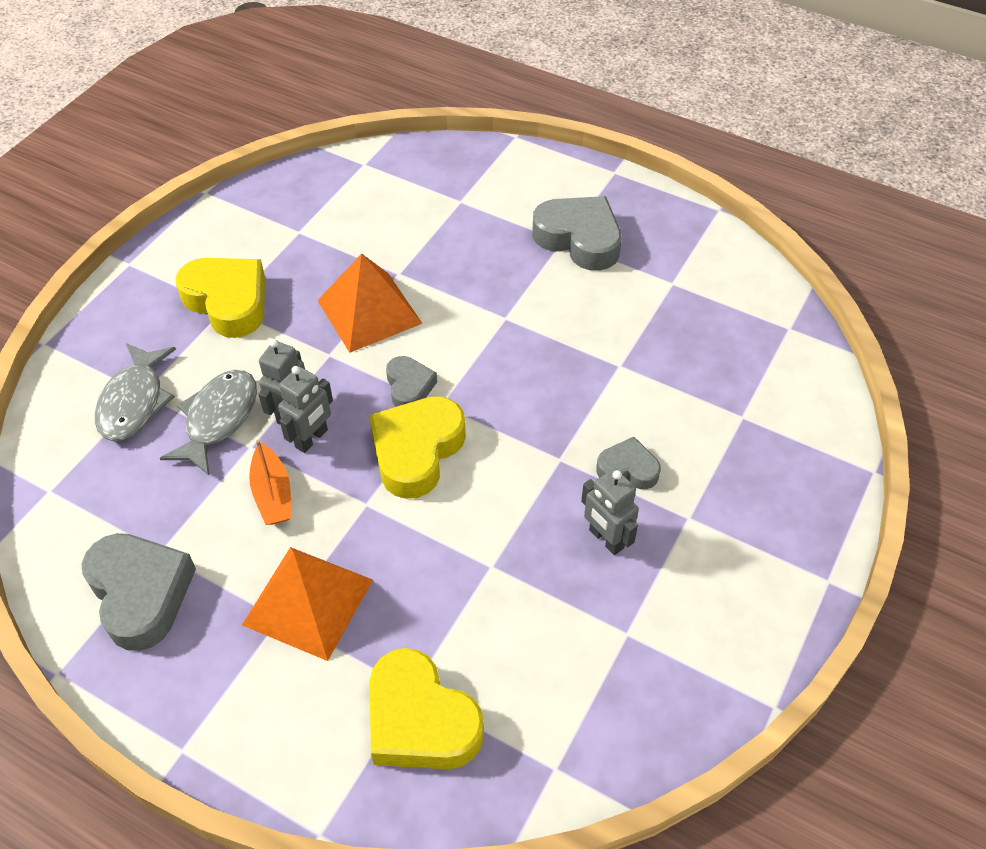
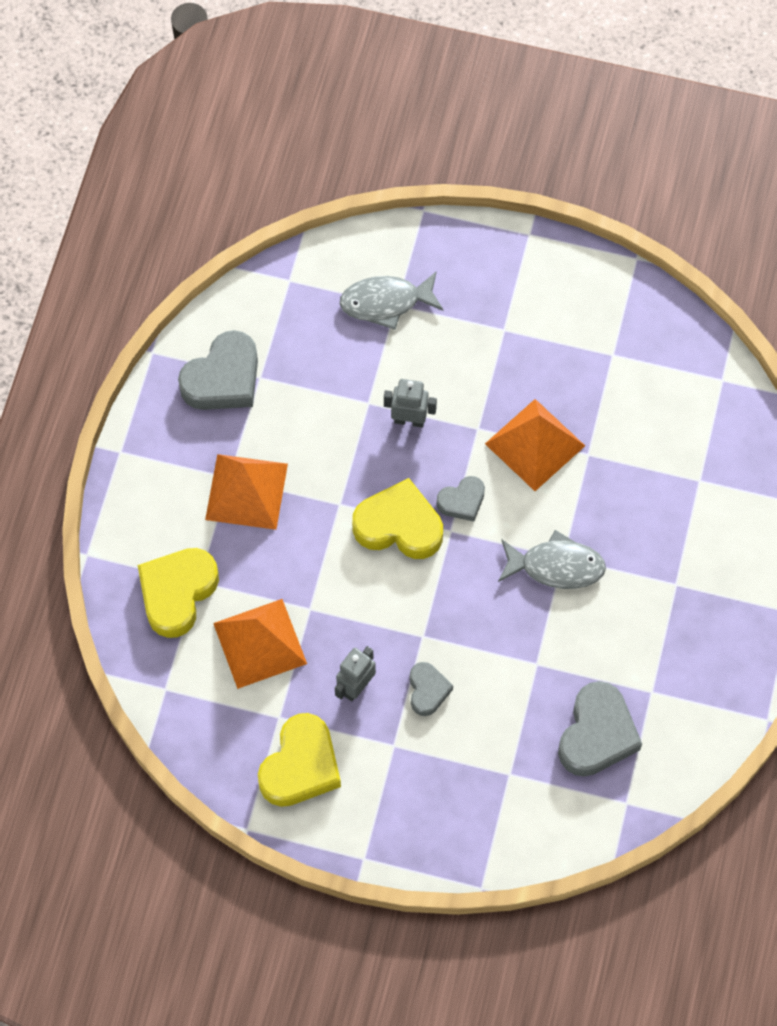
camera: 75 degrees right, 15 degrees up
(218, 419) = (387, 370): grey fish -> grey fish (556, 566)
(228, 301) = (511, 329): yellow heart -> yellow heart (300, 766)
(272, 494) = (329, 435): orange boat -> none
(312, 439) = (388, 445): grey robot -> none
(521, 633) = (260, 643): none -> orange pyramid
(579, 239) = (682, 598): grey heart -> grey heart (597, 734)

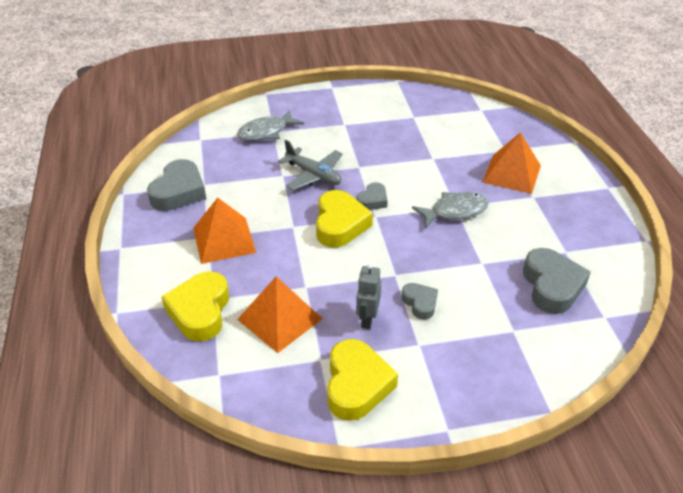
camera: 25 degrees left, 25 degrees down
(399, 526) = (340, 224): yellow heart -> yellow heart turned 105 degrees clockwise
(409, 420) = (313, 175): grey robot -> grey plane
(535, 444) = (398, 163): orange pyramid -> orange pyramid (512, 173)

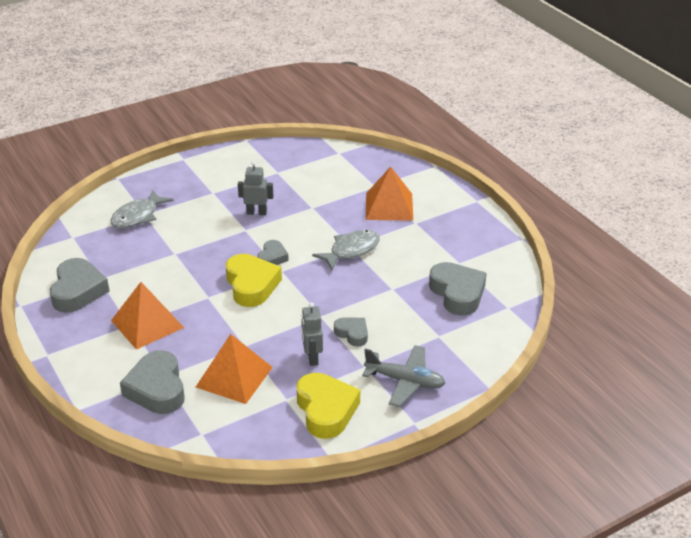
camera: 20 degrees left, 5 degrees down
(200, 311) = (157, 389): yellow heart -> grey heart
(313, 175) = (205, 247): grey plane -> grey plane (405, 381)
(377, 152) = (256, 212): none -> grey robot

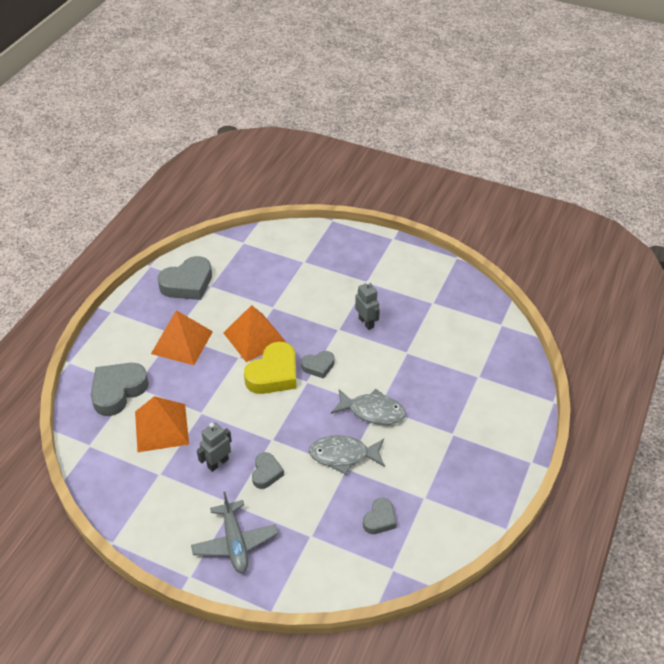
camera: 55 degrees right, 10 degrees up
(138, 216) = (298, 259): grey fish -> grey fish (343, 455)
(326, 410) = (164, 507): yellow heart -> none
(389, 206) = (458, 402): orange pyramid -> orange pyramid (254, 337)
(457, 293) = (379, 519): grey heart -> grey heart, size x0.56

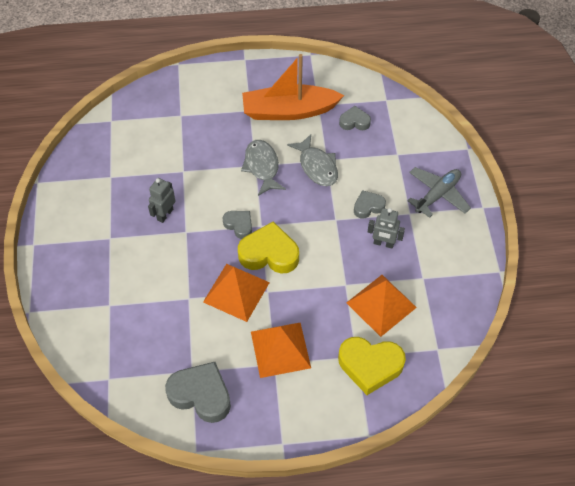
camera: 120 degrees left, 10 degrees up
(118, 391) = (370, 366): grey heart -> yellow heart
(431, 467) = (289, 111): none -> orange boat

